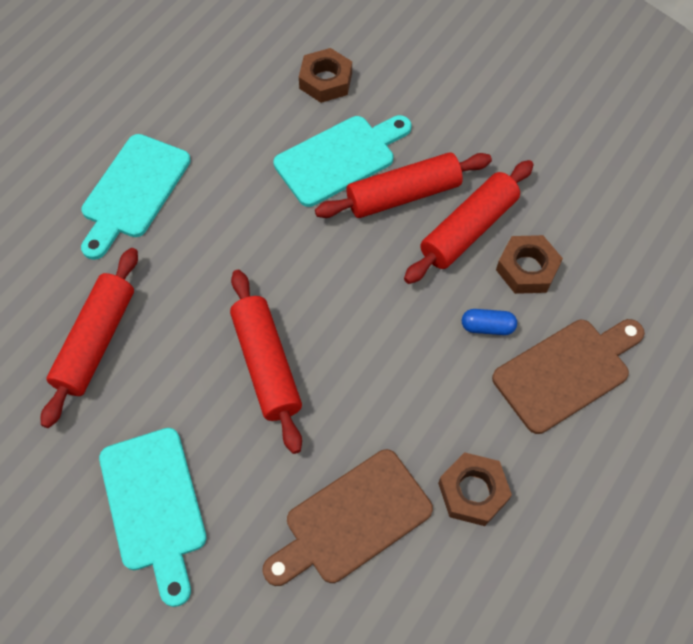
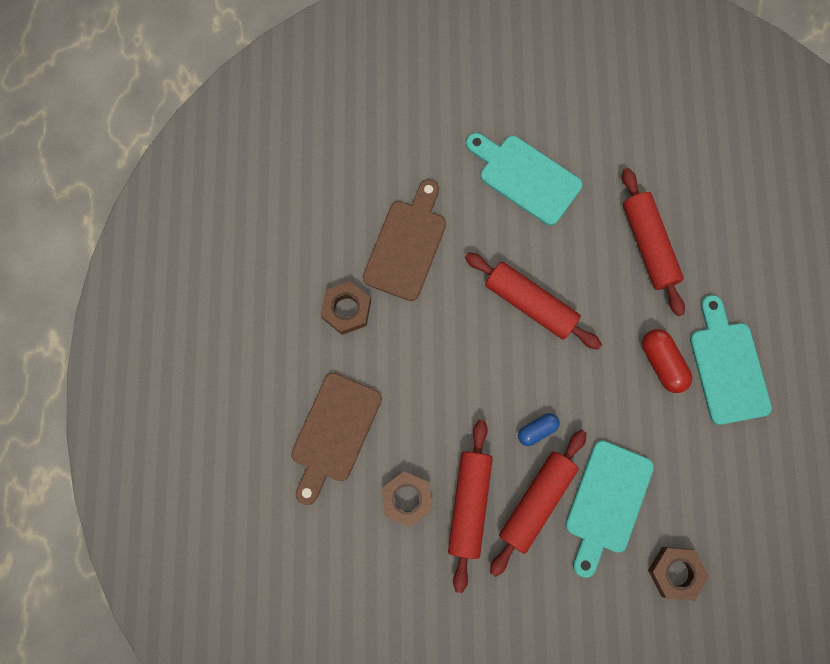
camera: 145 degrees right, 15 degrees up
(188, 230) = (662, 363): none -> red capsule
(487, 327) = (406, 431): blue capsule -> blue capsule (537, 430)

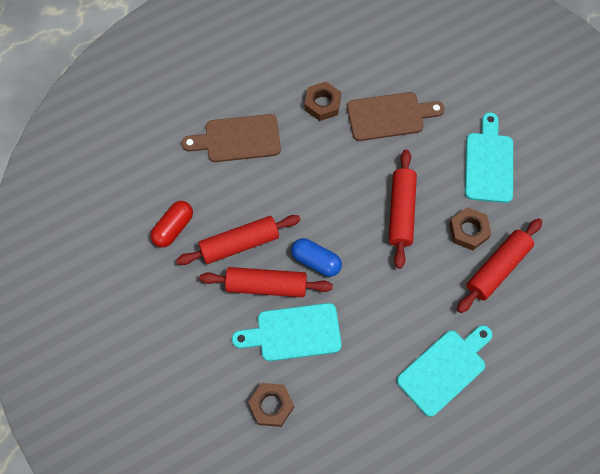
camera: 60 degrees right, 10 degrees down
(407, 498) = (220, 204): brown nut -> brown nut (468, 231)
(537, 430) = (316, 261): blue capsule -> blue capsule, size x1.52
(662, 363) = (417, 321): red capsule -> red capsule (173, 228)

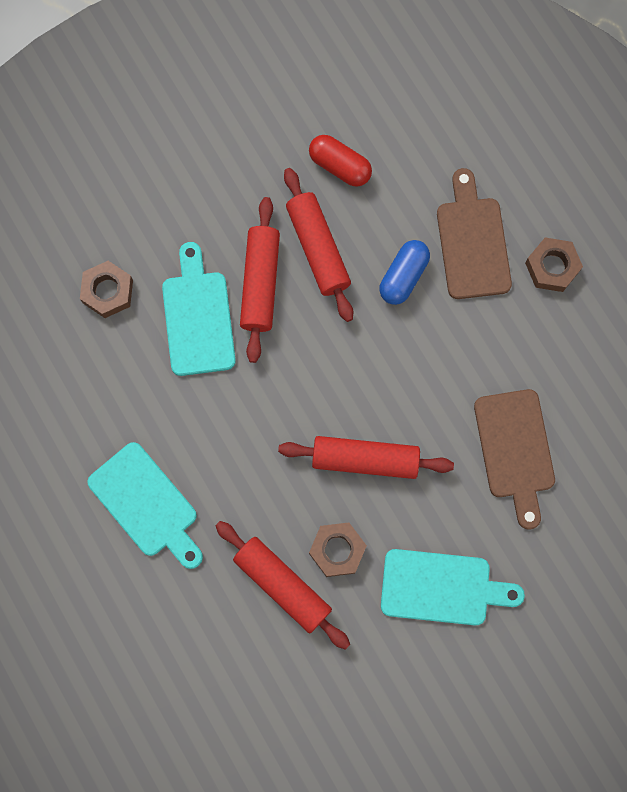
camera: 90 degrees right, 10 degrees up
(316, 261) = (293, 345): blue capsule -> blue capsule (403, 276)
(322, 104) = (532, 356): brown nut -> brown nut (552, 267)

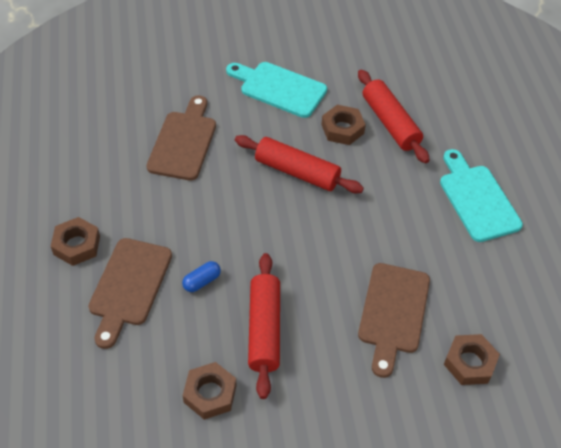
camera: 160 degrees left, 25 degrees down
(198, 317) = (393, 312): turquoise cutting board -> brown cutting board
(260, 283) = (327, 320): red rolling pin -> none
(340, 166) = (210, 394): red capsule -> brown nut
(403, 276) = (202, 281): blue capsule -> blue capsule, size x0.66

